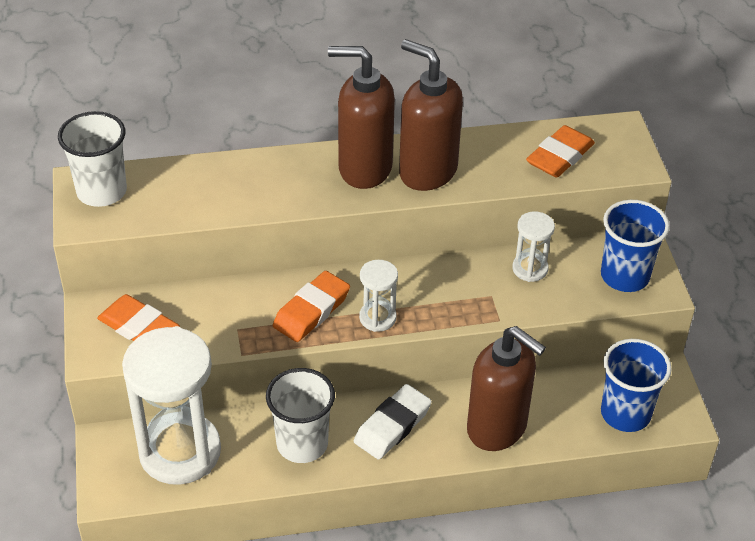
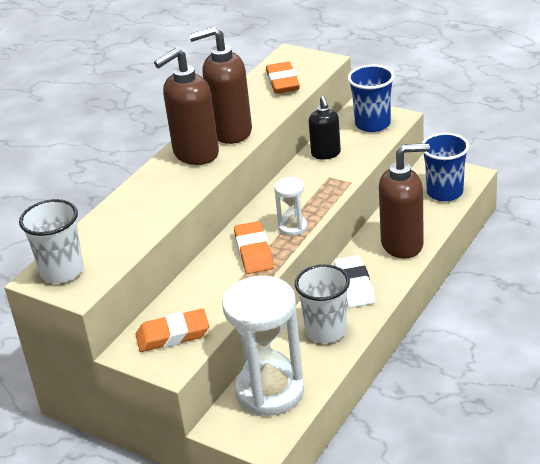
camera: 45 degrees left, 10 degrees down
(530, 269) = (326, 154): white hourglass -> black soap dispenser

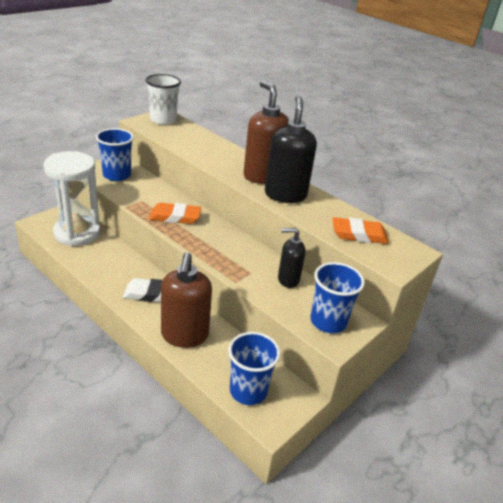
camera: 95 degrees right, 0 degrees up
(173, 335) = (117, 175): orange eraser -> blue cup
(230, 132) = (285, 195): brown soap dispenser -> black soap dispenser
(293, 227) = (192, 238): white hourglass -> none
(326, 331) = (112, 268): white cup -> none

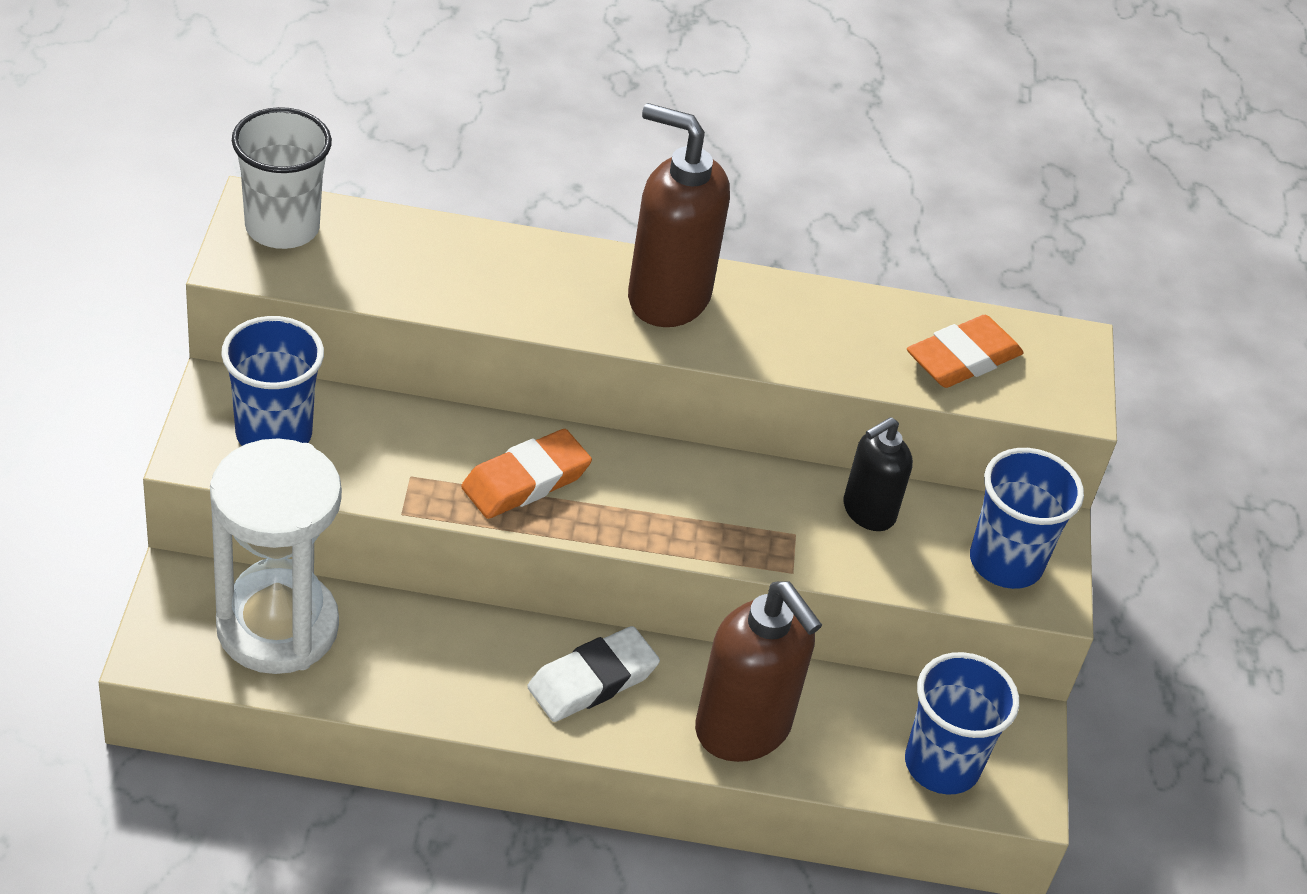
camera: 40 degrees left, 10 degrees up
(285, 195) = (757, 327): black soap dispenser -> none

